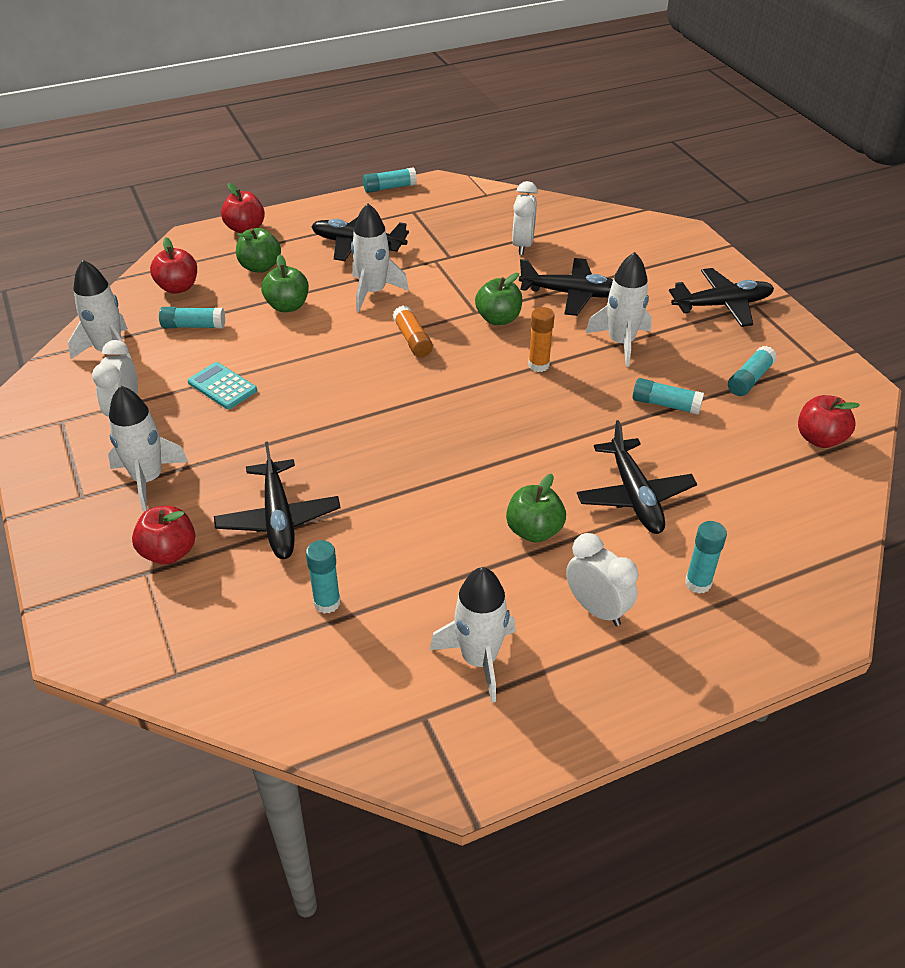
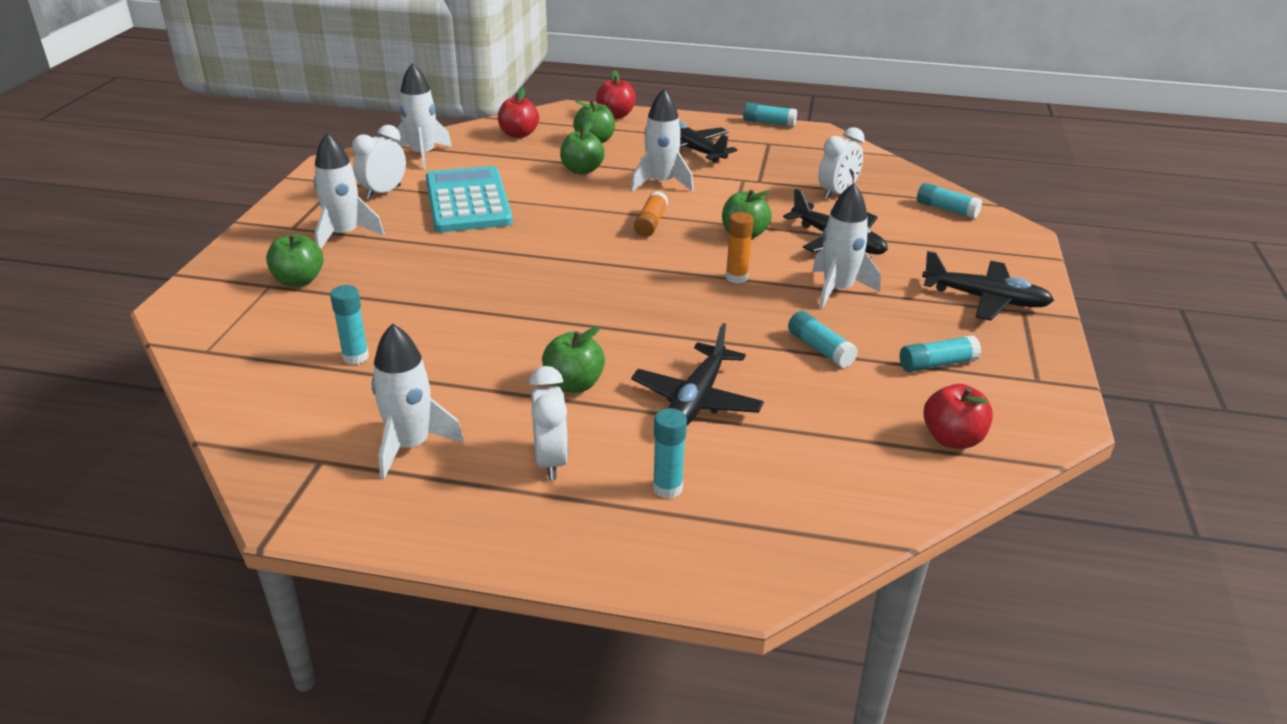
camera: 35 degrees right, 10 degrees down
(169, 552) = (299, 281): red apple -> green apple
(193, 326) = (498, 160): turquoise glue stick -> turquoise glue stick (946, 209)
(222, 386) = (468, 201): turquoise calculator -> turquoise calculator, size x2.05
(278, 519) = (395, 293): black plane -> none

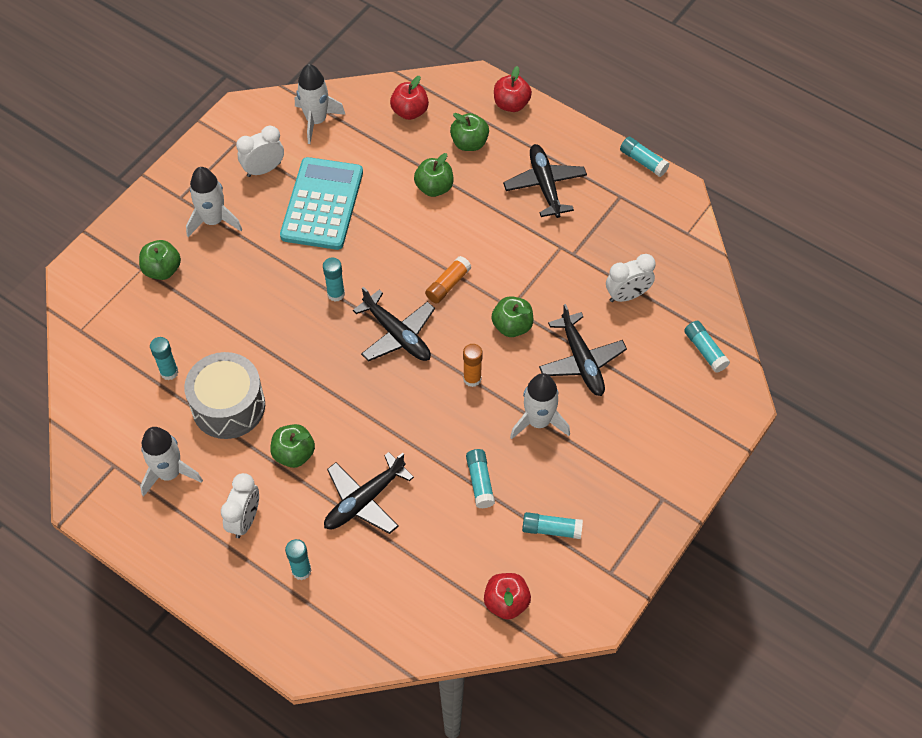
camera: 25 degrees right, 25 degrees up
(456, 366) = (228, 406): none -> grey drum
(530, 254) = (336, 294): none -> turquoise glue stick
(661, 183) = (489, 229): white rocket -> none
(985, 299) = (644, 475): black plane -> black plane (397, 334)

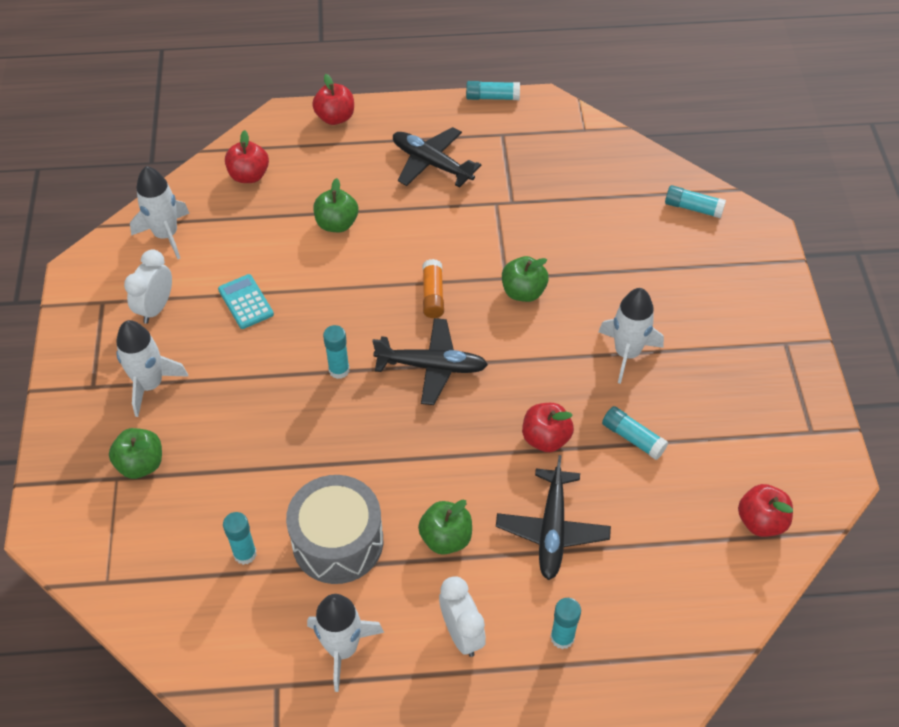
camera: 40 degrees left, 5 degrees down
(322, 204) = (246, 302): turquoise calculator -> turquoise calculator, size x0.49
(422, 438) = (545, 438): none -> red apple
(469, 143) = (330, 169): green apple -> none
(472, 379) = (535, 358): orange glue stick -> none
(551, 529) = (730, 432): turquoise glue stick -> none
(581, 361) = (609, 281): black plane -> none
(627, 295) = (589, 206): white clock -> none

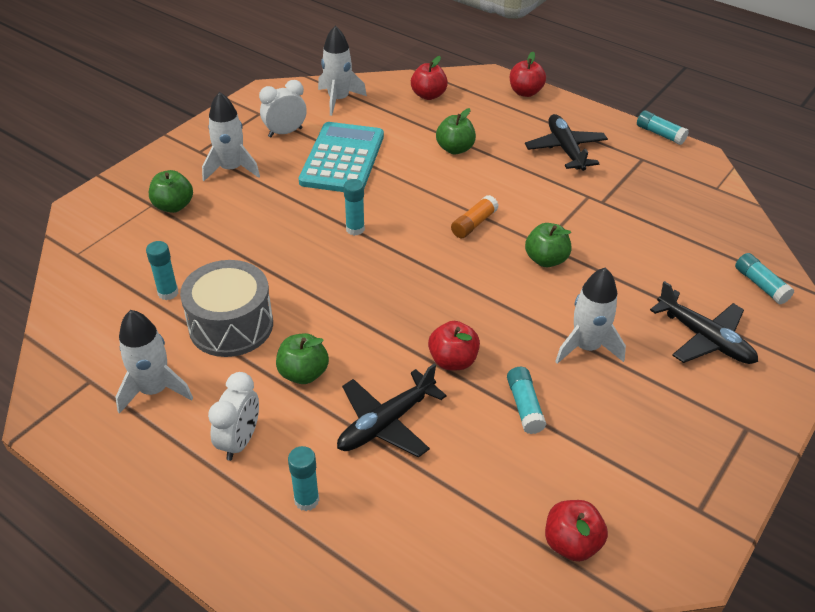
camera: 40 degrees right, 10 degrees down
(246, 302) = (342, 159): turquoise calculator -> turquoise calculator, size x2.05
(432, 366) = (421, 265): black plane -> black plane (704, 338)

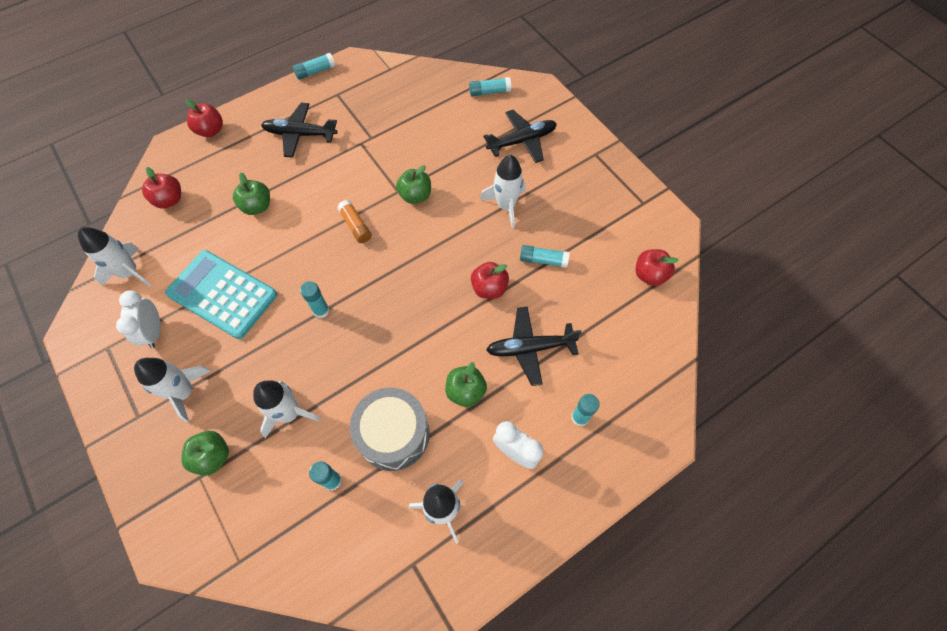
camera: 70 degrees left, 20 degrees up
(231, 241) = (289, 413): none -> white rocket
(386, 423) = (530, 348): black plane -> black plane turned 105 degrees clockwise

